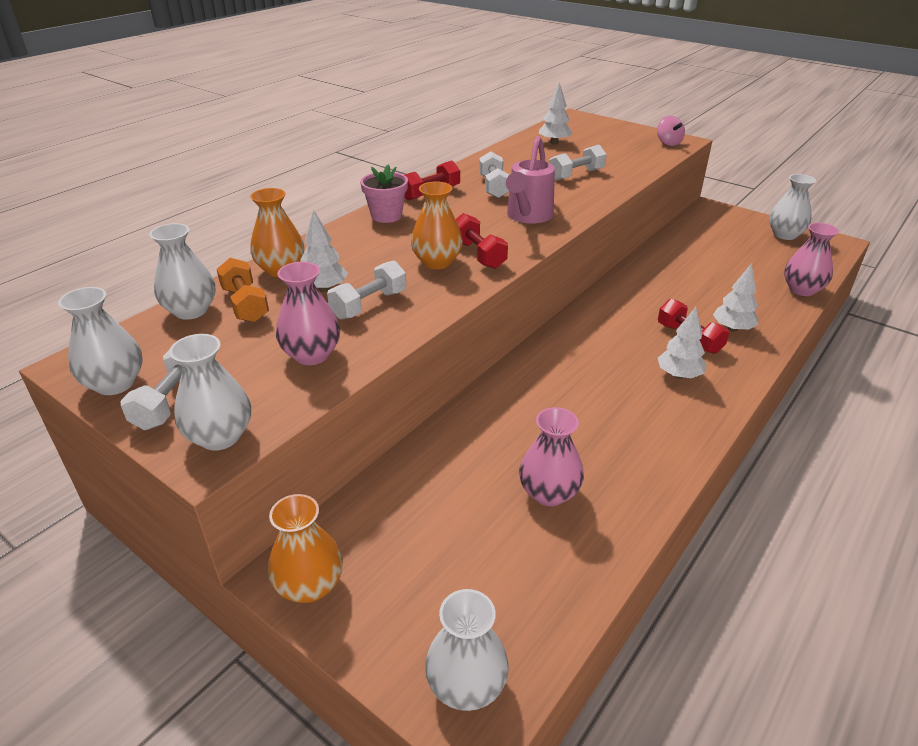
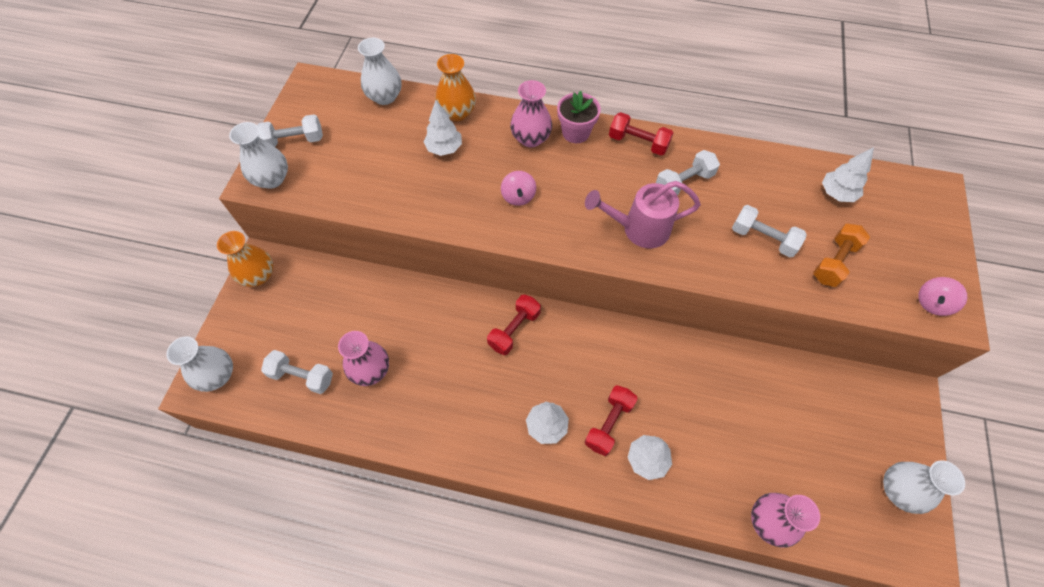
camera: 65 degrees right, 25 degrees up
(115, 383) = (300, 108): white vase -> none
(245, 304) = (404, 118): orange dumbbell -> orange dumbbell (834, 262)
(311, 355) = (363, 181): pink vase -> pink vase (531, 138)
(369, 305) = (436, 183): white dumbbell -> white dumbbell (302, 376)
(437, 262) = (518, 197): orange vase -> pink spinning top
(478, 254) = (546, 219): red dumbbell -> red dumbbell (514, 330)

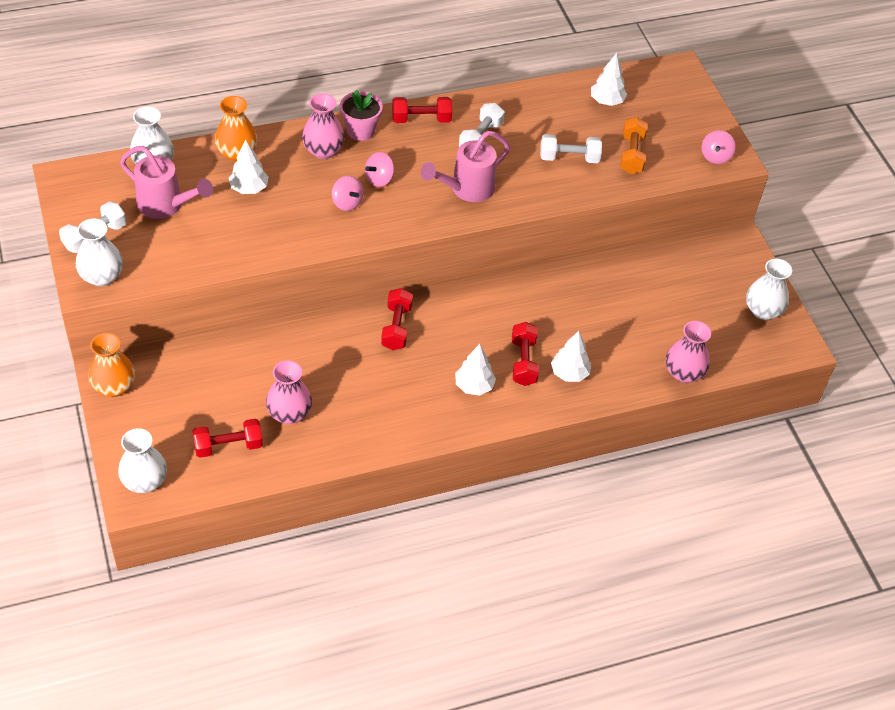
camera: 35 degrees left, 10 degrees down
(302, 376) = (228, 446): white dumbbell -> red dumbbell
(367, 136) = (165, 205): none -> pink watering can
(562, 185) = (379, 179): none -> pink spinning top

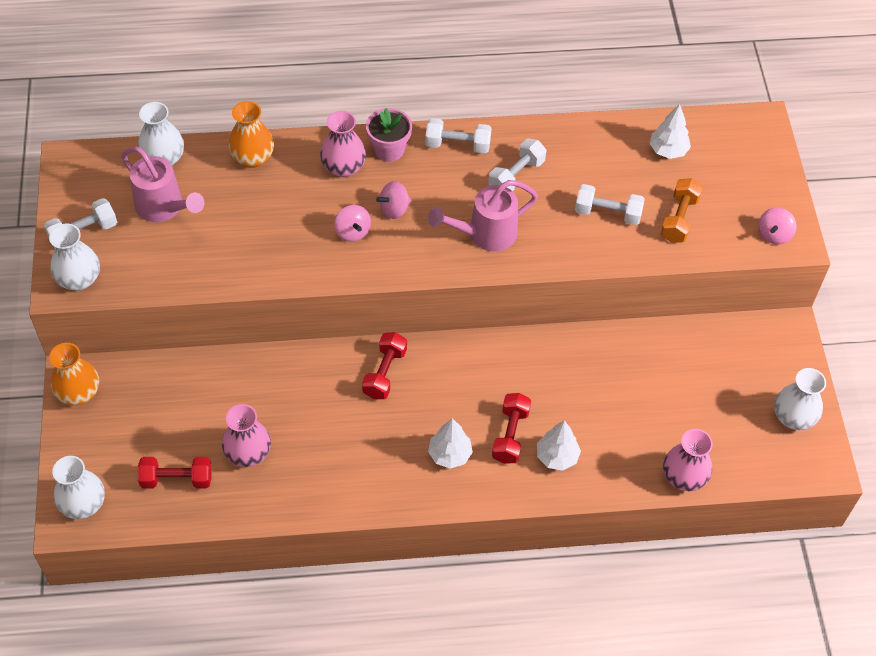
camera: 15 degrees right, 5 degrees up
(249, 188) = (254, 200): white tree -> none
(421, 119) = (457, 145): red dumbbell -> white dumbbell

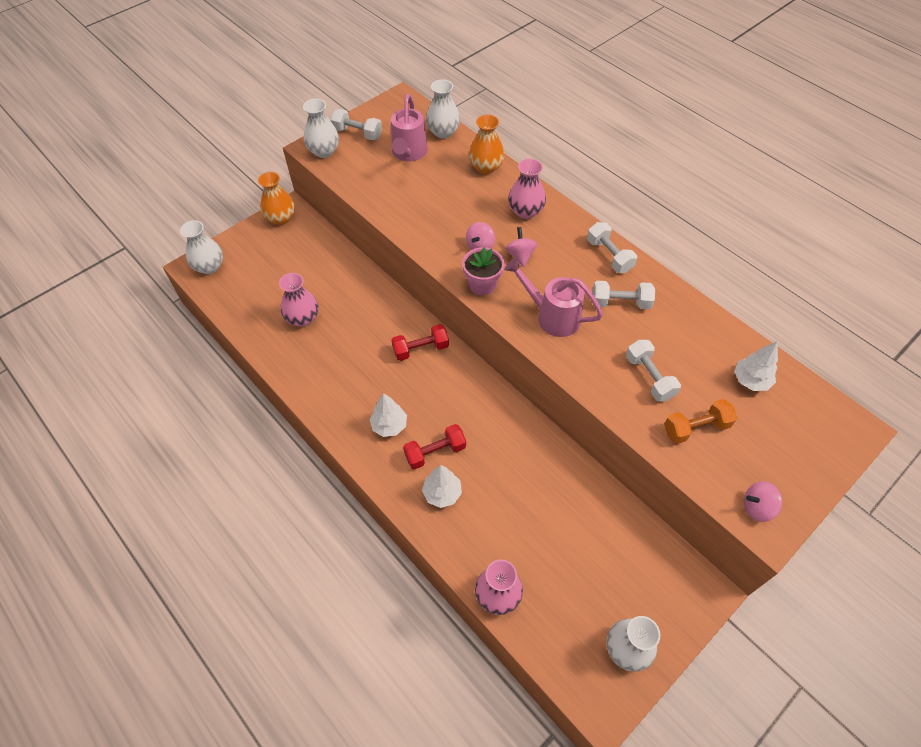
camera: 55 degrees right, 0 degrees up
(177, 479) = (257, 297): red dumbbell -> none
(389, 149) = (564, 224): pink flower pot -> pink flower pot (482, 285)
(394, 209) = (520, 256): pink spinning top -> pink spinning top turned 60 degrees clockwise

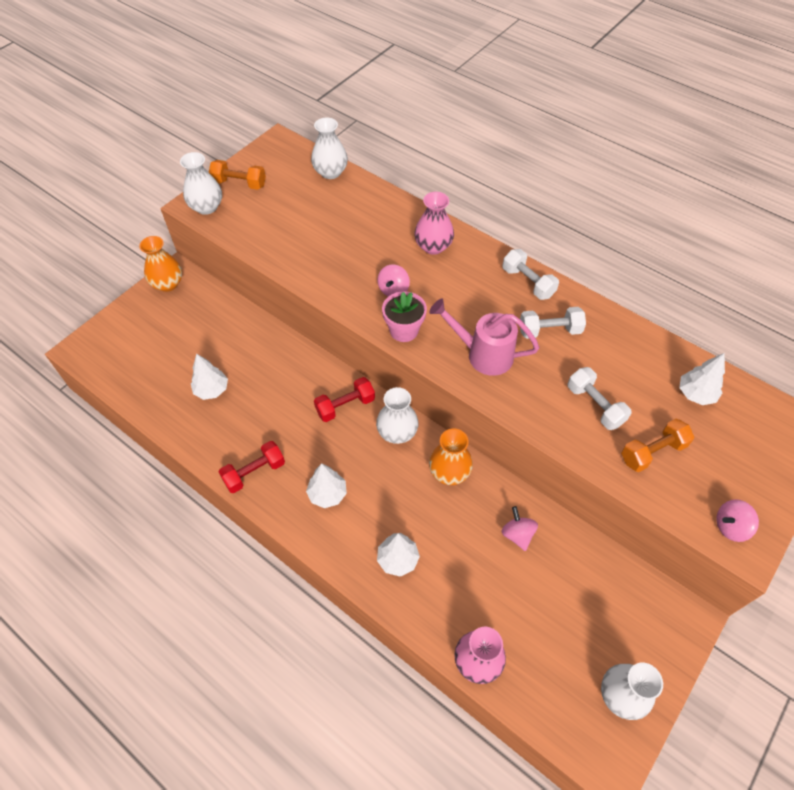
camera: 10 degrees left, 0 degrees up
(209, 266) = (98, 347): white vase -> white vase (397, 432)
(303, 318) = (212, 390): pink vase -> white tree
(357, 133) = (239, 184): white dumbbell -> orange dumbbell
(408, 153) = (298, 199): pink watering can -> none
(435, 452) = (382, 515): red dumbbell -> red dumbbell (254, 472)
(486, 167) = (382, 204): orange vase -> orange vase (449, 472)
(520, 256) = (437, 294): pink spinning top -> pink spinning top (517, 534)

